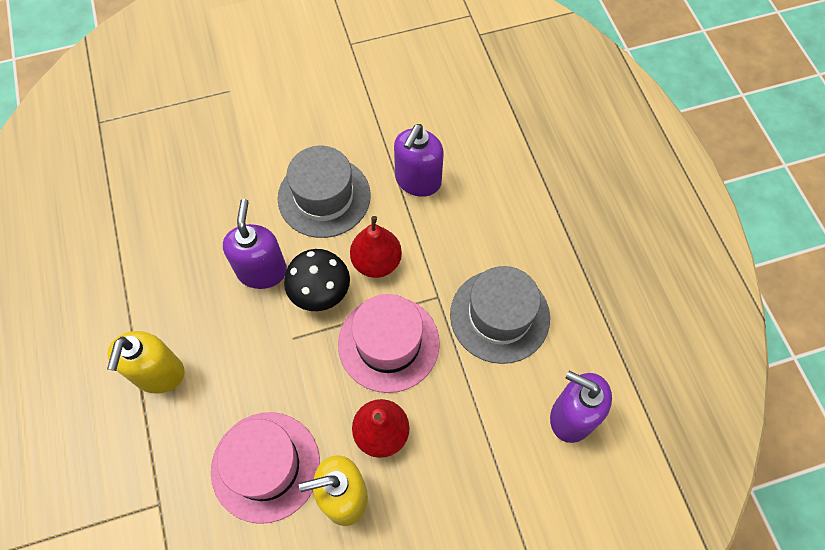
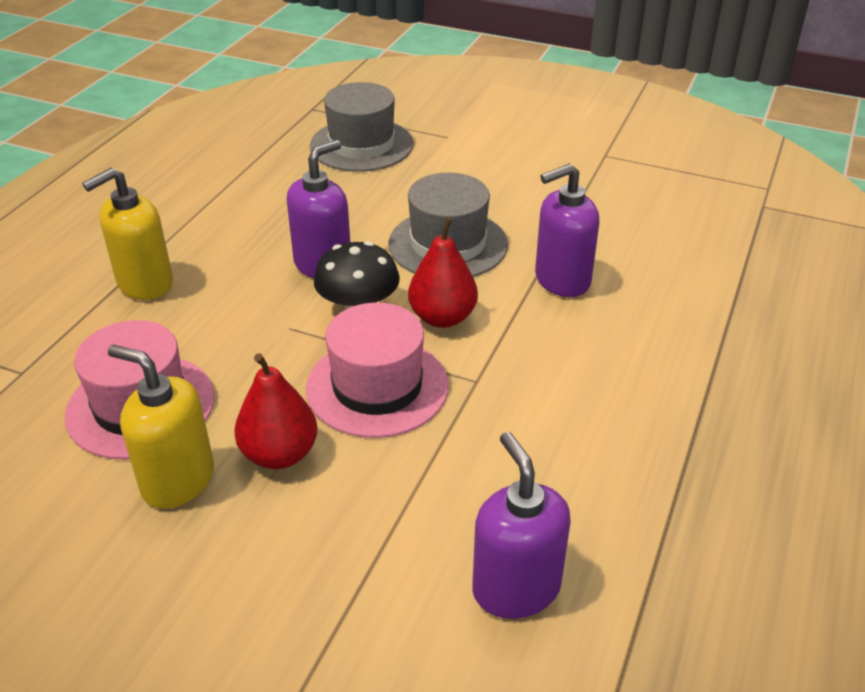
camera: 40 degrees right, 25 degrees down
(499, 316) = (530, 437): grey hat -> grey hat (361, 145)

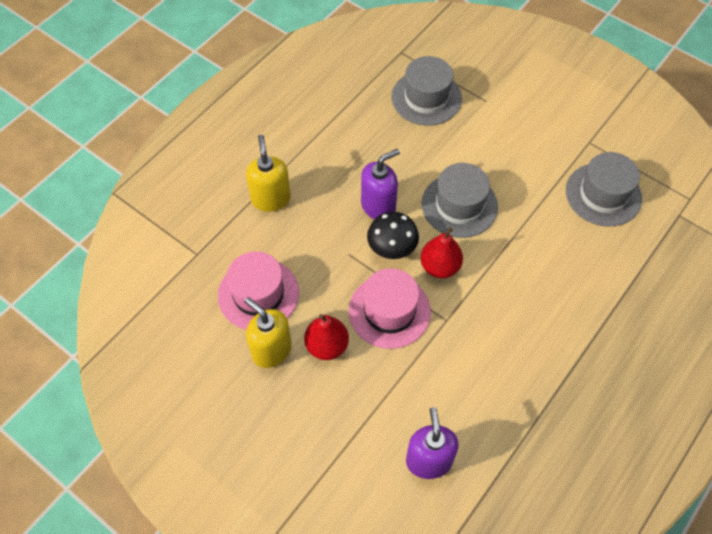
camera: 15 degrees right, 20 degrees up
(144, 284) = (271, 199): yellow soap dispenser -> yellow soap dispenser turned 105 degrees clockwise
(561, 280) = (521, 252): purple soap dispenser -> none
(649, 201) = (603, 194): none -> grey hat

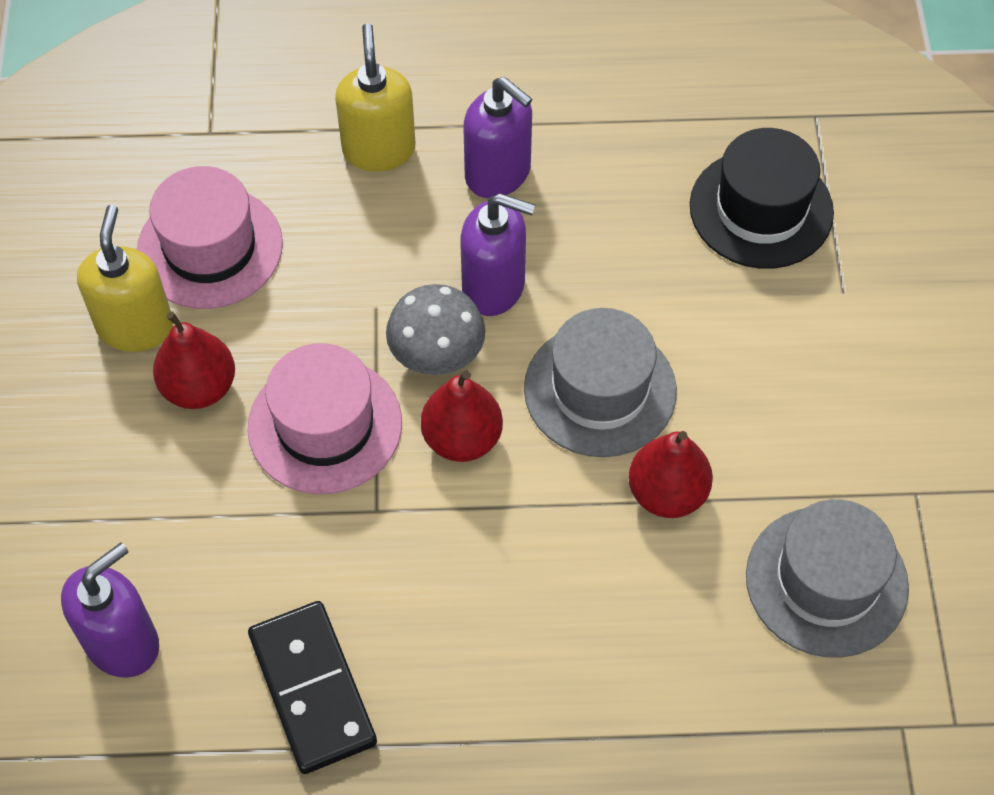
camera: 50 degrees right, 0 degrees up
(271, 199) = (379, 149): yellow soap dispenser -> yellow soap dispenser turned 45 degrees counterclockwise
(325, 167) = (498, 174): none -> purple soap dispenser
(392, 248) = (437, 354): black mushroom -> grey mushroom
(426, 98) = (761, 209): grey hat -> black hat
(511, 400) = (312, 689): none -> black domino
(524, 216) = (667, 493): none -> red pear

